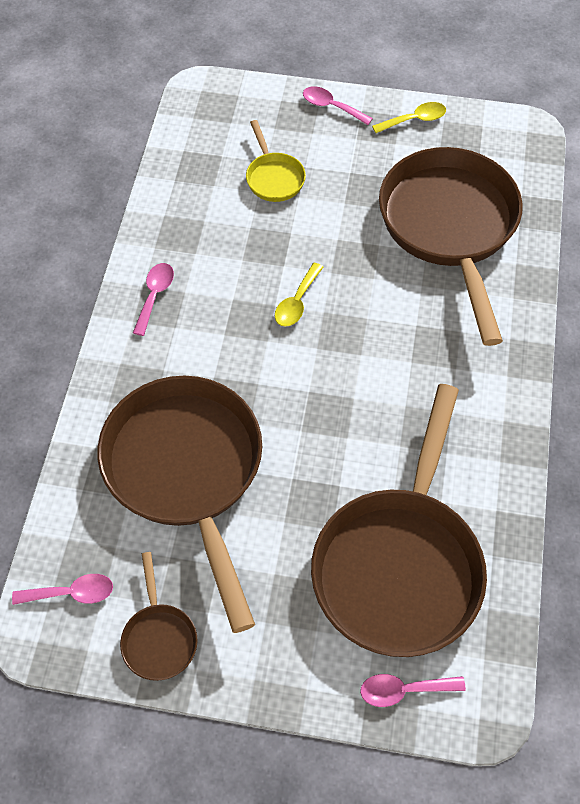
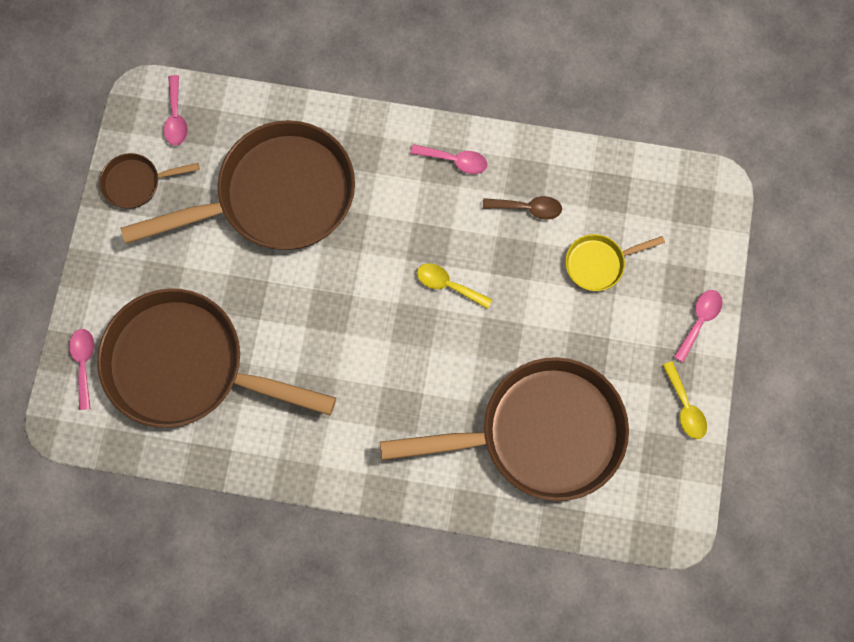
camera: 90 degrees right, 15 degrees up
(213, 233) = (528, 208): none -> brown spoon

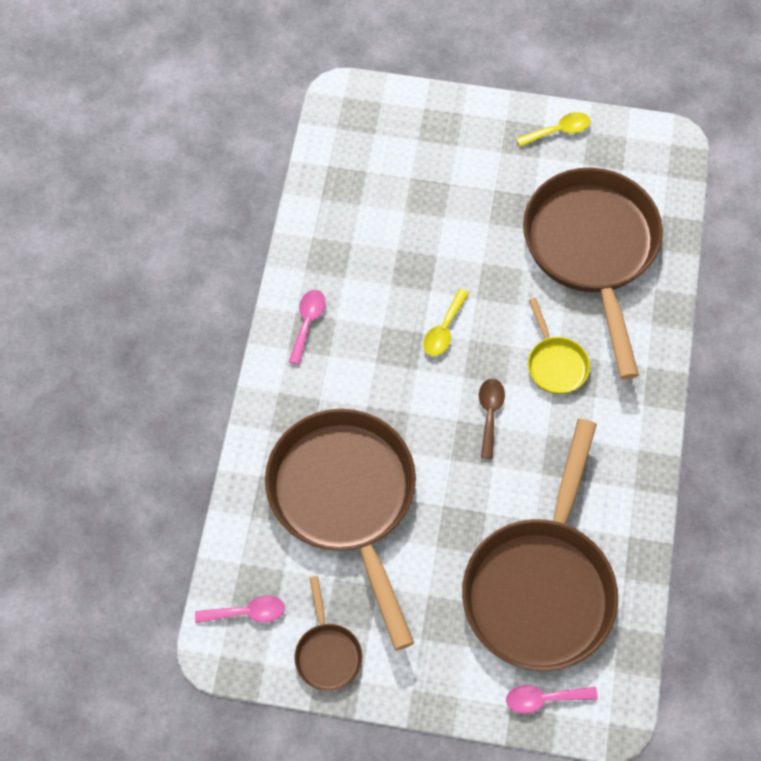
camera: 90 degrees left, 10 degrees down
(528, 208) = (361, 256): brown spoon -> brown spoon (490, 413)
(599, 263) = (419, 196): yellow pan -> yellow pan (555, 364)
(699, 321) = (475, 116): pink spoon -> none

